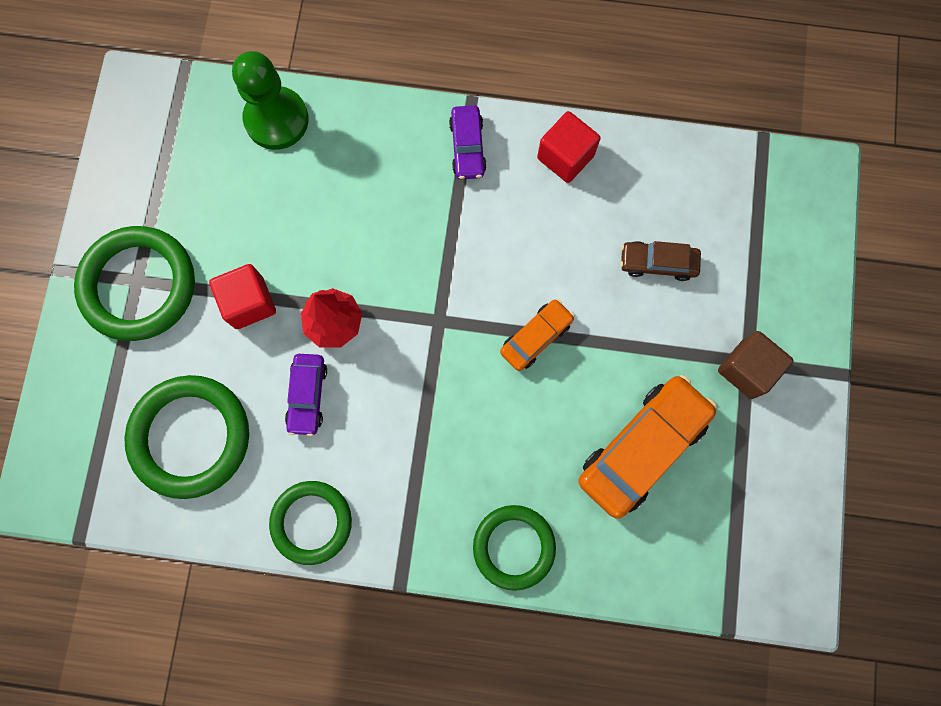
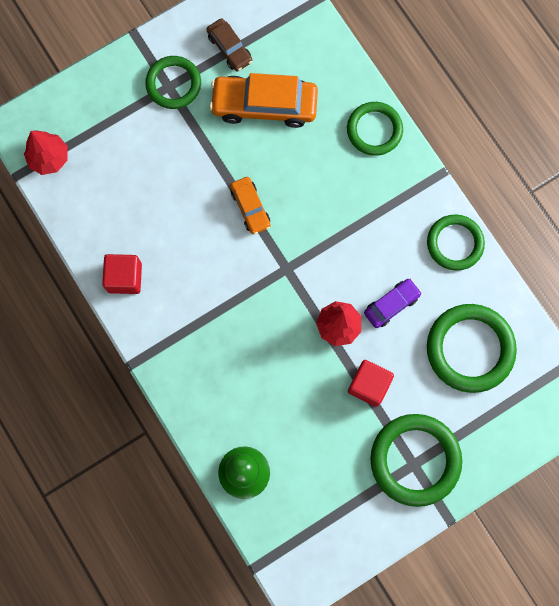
camera: 130 degrees left, 0 degrees up
(467, 147) = (166, 340): purple car -> none
(536, 337) = (250, 208): orange car -> orange car turned 120 degrees counterclockwise
(657, 263) = (149, 175): brown car -> brown car (229, 48)
(746, 369) = (173, 84): brown cube -> green ring
(758, 179) = (49, 158): none -> red tree

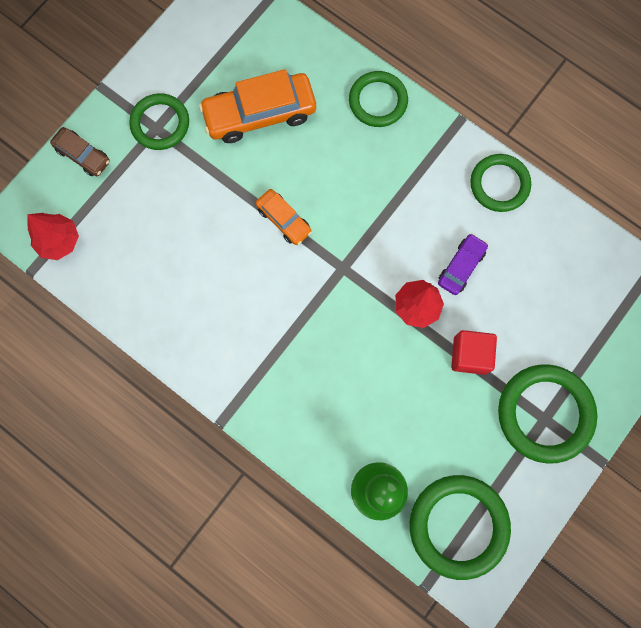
camera: 20 degrees left, 0 degrees up
(124, 278) = (182, 335): red cube -> none
(229, 48) = (204, 70): brown car -> brown car (83, 155)
(470, 349) = (555, 283): green ring -> green ring (458, 526)

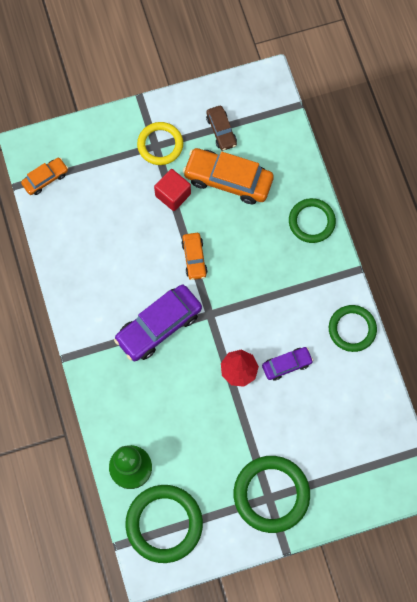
camera: 35 degrees right, 5 degrees down
(59, 241) = (45, 178): red tree -> orange car
(83, 155) = (97, 133): brown car -> brown car (221, 131)
(160, 123) = (160, 145): green ring -> yellow ring
(298, 317) = (159, 326): none -> purple car
(470, 355) = (250, 424): red cube -> red cube (173, 195)

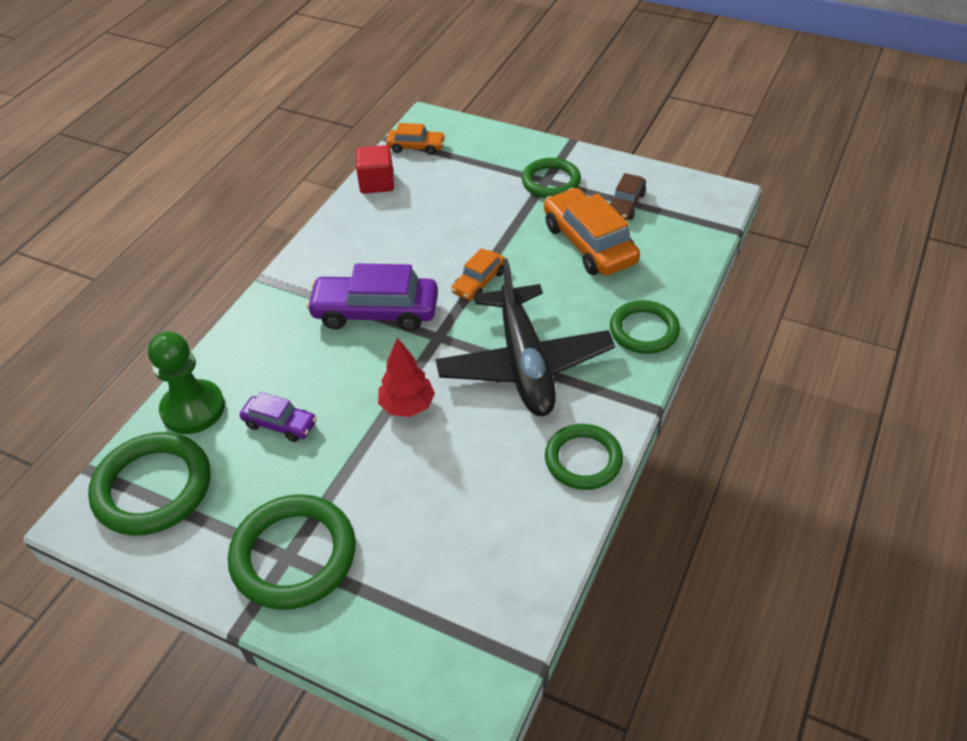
camera: 45 degrees right, 25 degrees down
(160, 145) = (551, 182): yellow ring -> green ring
(173, 195) = (518, 223): red cube -> red cube (377, 183)
(271, 294) = (524, 363): none -> black plane
(286, 365) = (466, 439): purple car -> purple car (280, 424)

